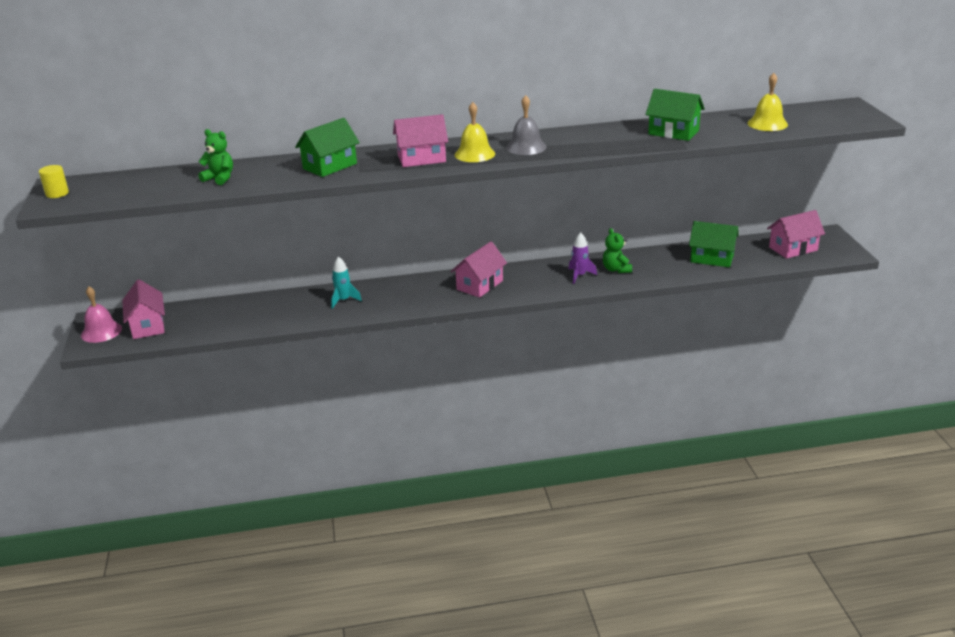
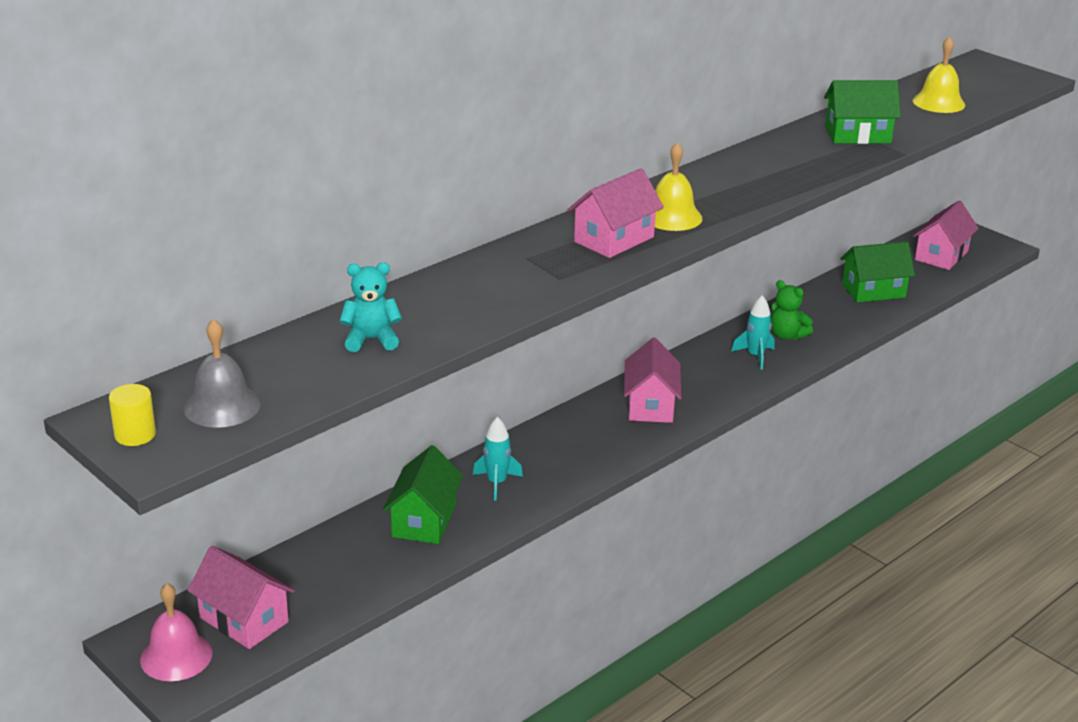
camera: 35 degrees left, 0 degrees up
(220, 178) = (371, 340): green teddy bear -> turquoise teddy bear
(330, 166) = (505, 280): green house -> green house (424, 520)
(526, 147) = (719, 192): grey bell -> grey bell (222, 406)
(579, 276) = (755, 356): purple rocket -> turquoise rocket

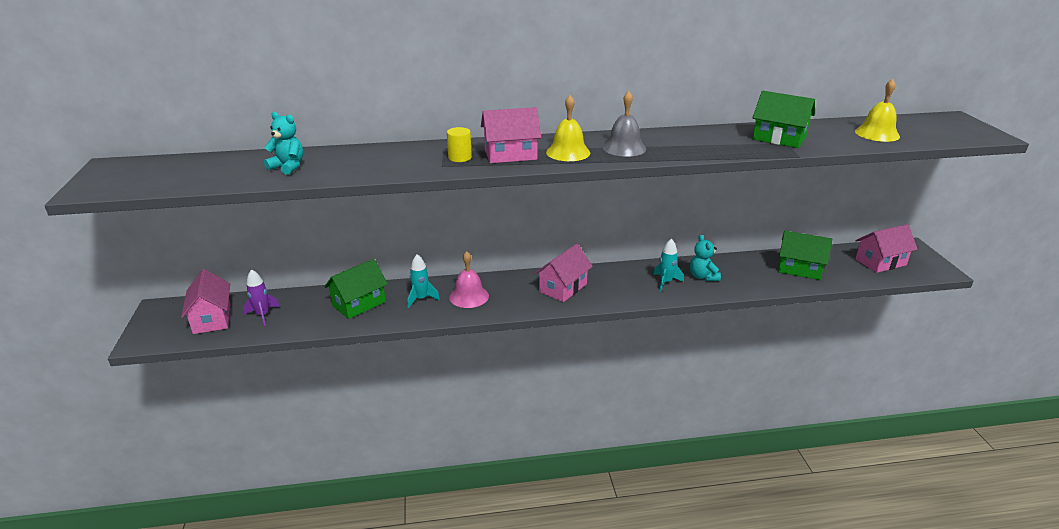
camera: 35 degrees right, 0 degrees up
(135, 435) = (104, 176): yellow cylinder -> yellow cylinder (460, 158)
(176, 656) = (161, 323): pink bell -> pink bell (469, 296)
(222, 406) = (163, 175): grey bell -> grey bell (624, 148)
(311, 586) = (263, 315): none -> purple rocket
(787, 335) = (703, 277): green teddy bear -> turquoise teddy bear

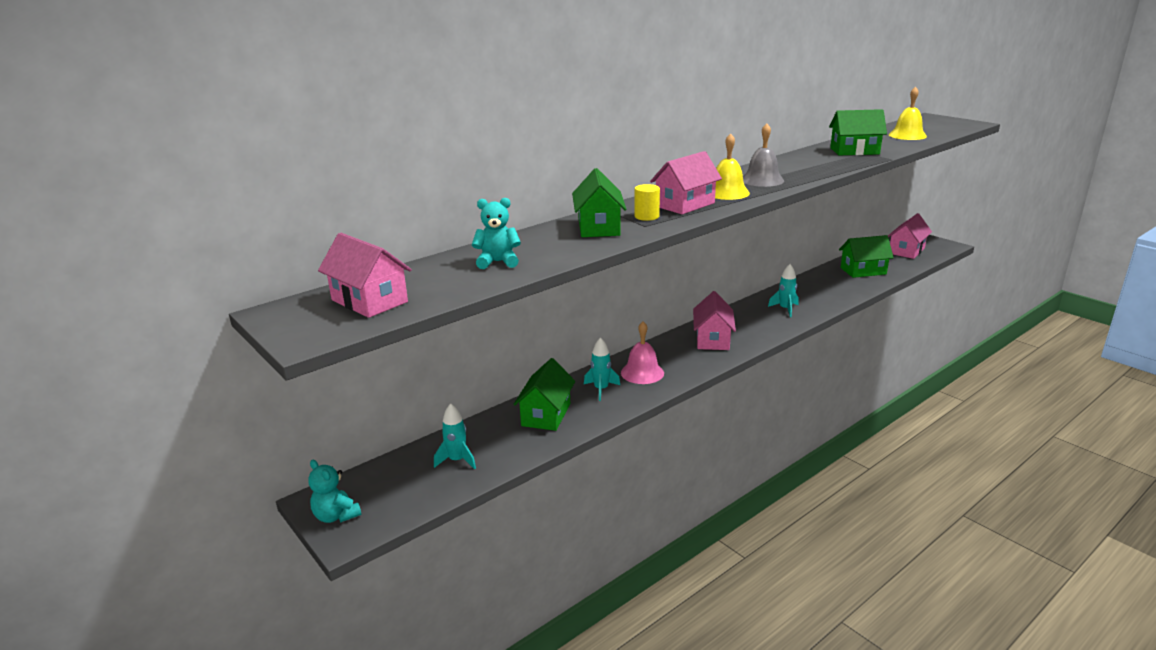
camera: 30 degrees left, 5 degrees down
(212, 318) = (402, 485): pink house -> pink house (369, 301)
(263, 315) = (457, 460): purple rocket -> turquoise rocket
(407, 157) = (598, 227): none -> green house
(703, 277) = (806, 297): turquoise teddy bear -> turquoise teddy bear (336, 516)

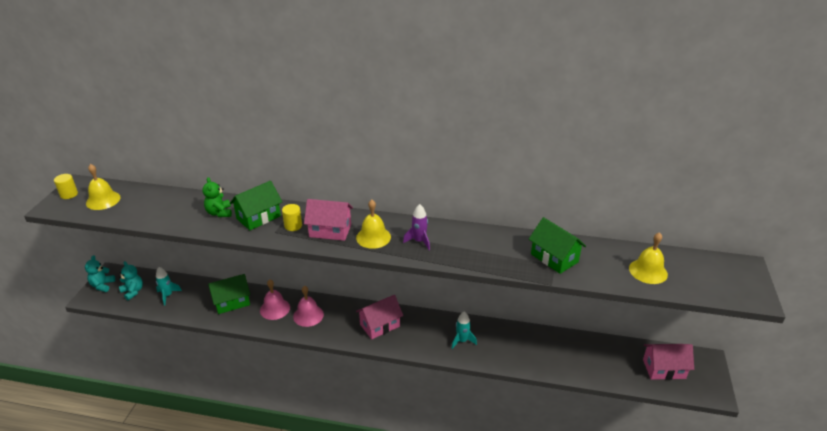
camera: 50 degrees right, 10 degrees up
(295, 322) = (69, 194): none -> yellow cylinder
(369, 301) = (103, 200): pink house -> yellow bell
(498, 262) = (177, 210): turquoise teddy bear -> turquoise teddy bear (133, 291)
(550, 243) = (219, 213): none -> green teddy bear
(601, 389) = (275, 309): turquoise rocket -> pink bell
(762, 180) = (419, 241): grey bell -> purple rocket
(863, 271) = (584, 357): green house -> none

